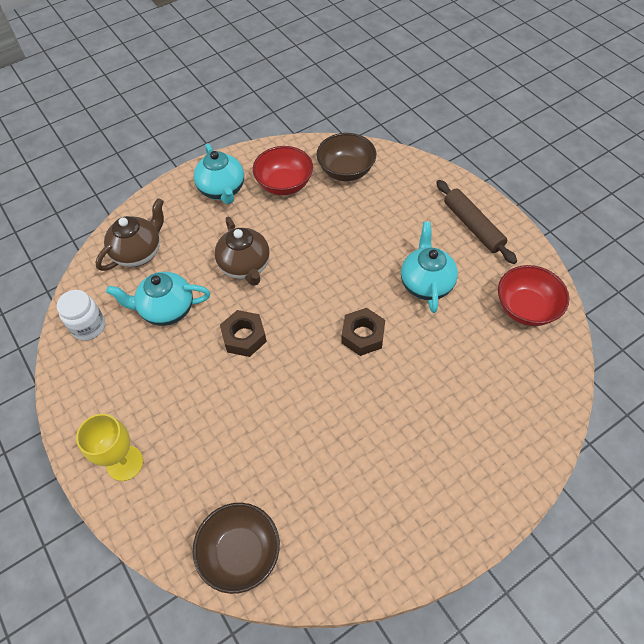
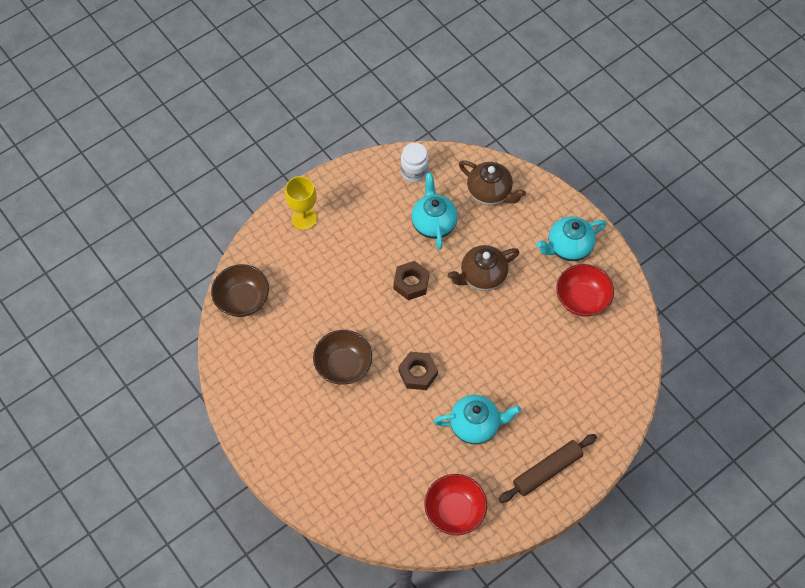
camera: 85 degrees right, 5 degrees up
(346, 171) = (606, 353): brown bowl -> brown bowl (343, 365)

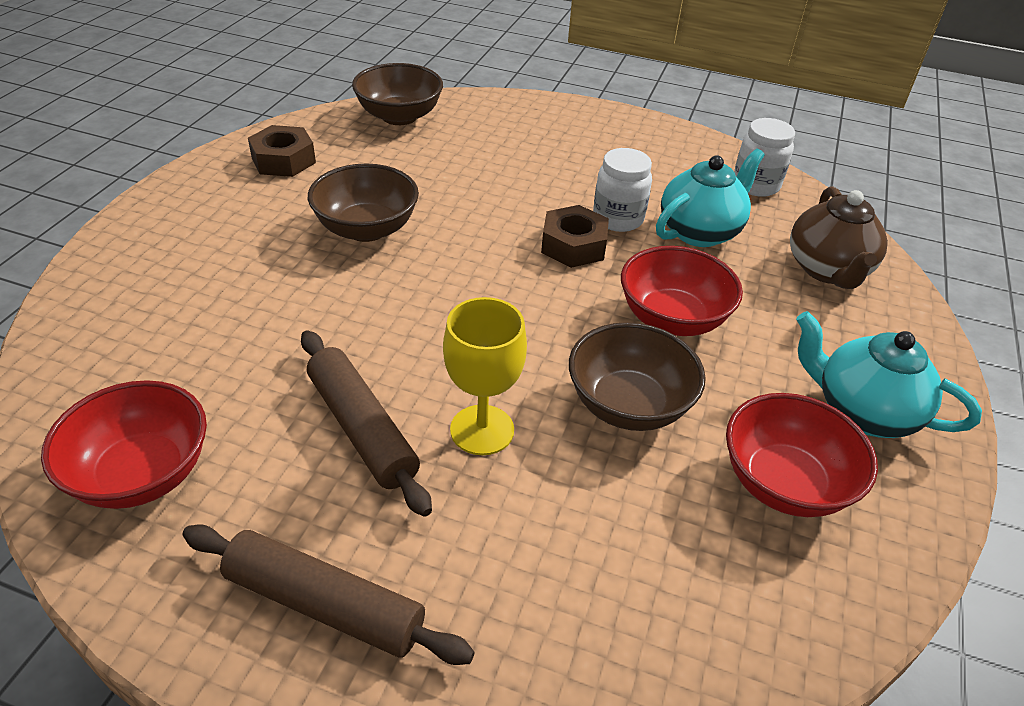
camera: 55 degrees right, 20 degrees down
(304, 218) = (568, 123): yellow goblet -> yellow goblet (482, 430)
(403, 251) = (618, 219): none -> white jar
(418, 373) = (416, 311): brown nut -> brown nut (283, 160)
(475, 425) = (362, 428): turquoise teapot -> brown rolling pin
(482, 276) = (672, 318): brown teapot -> red bowl
(518, 325) = (628, 405): none -> brown bowl

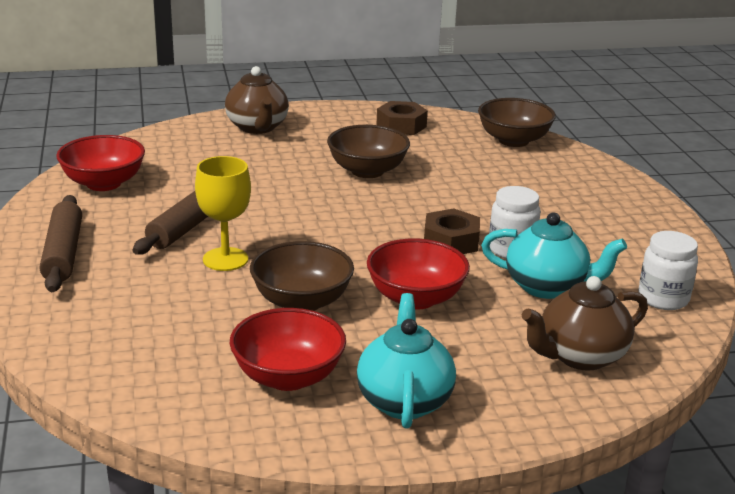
camera: 60 degrees right, 15 degrees down
(151, 259) = (257, 127): none -> brown teapot

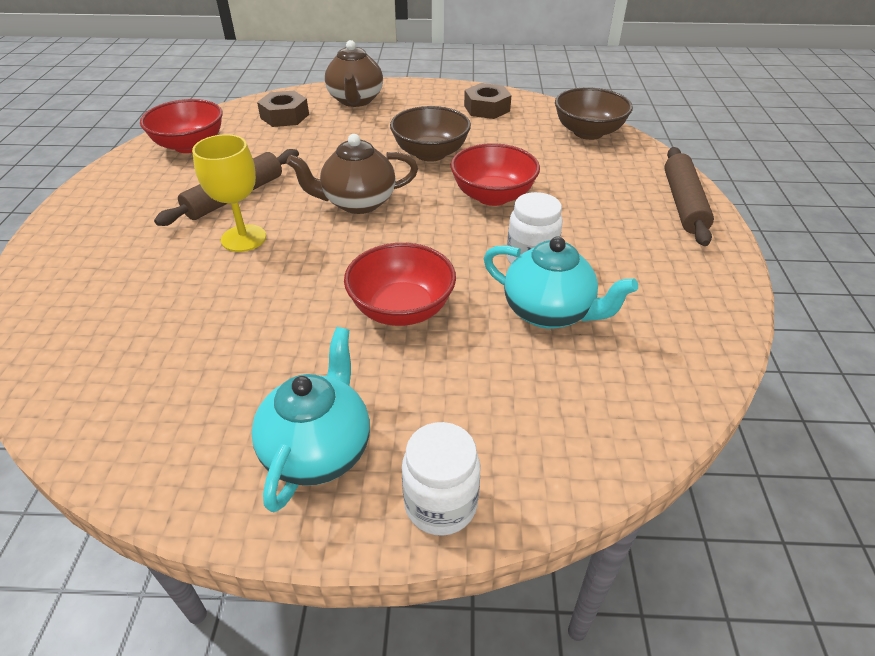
camera: 15 degrees right, 15 degrees up
(63, 253) = (106, 215): brown rolling pin -> brown rolling pin (683, 203)
(288, 377) = (216, 395): red bowl -> red bowl (493, 196)
(301, 302) = (285, 298): brown bowl -> none
(451, 241) = (472, 242): brown nut -> brown nut (284, 116)
(580, 356) = (546, 416): brown teapot -> brown teapot (357, 203)
(663, 299) = (676, 346): white jar -> white jar (440, 504)

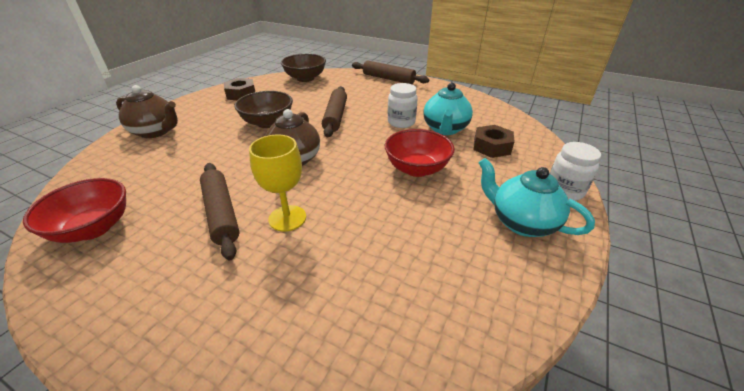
camera: 65 degrees left, 5 degrees down
(284, 116) = (126, 166): brown nut -> brown nut (491, 147)
(493, 196) = (335, 117): red bowl -> brown rolling pin
(549, 312) = (445, 129): turquoise teapot -> turquoise teapot turned 135 degrees clockwise

